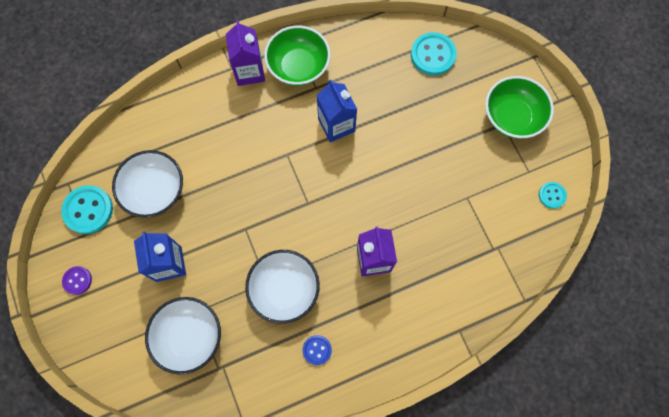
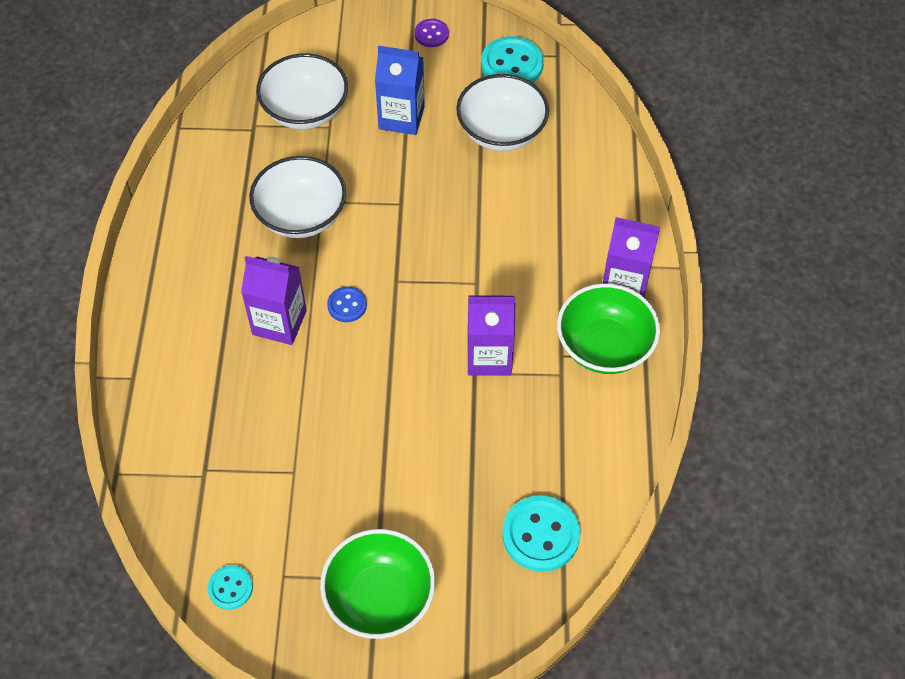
camera: 115 degrees right, 15 degrees down
(317, 350) = (211, 221): blue button -> blue button (347, 305)
(336, 125) = (489, 356): blue carton -> purple carton

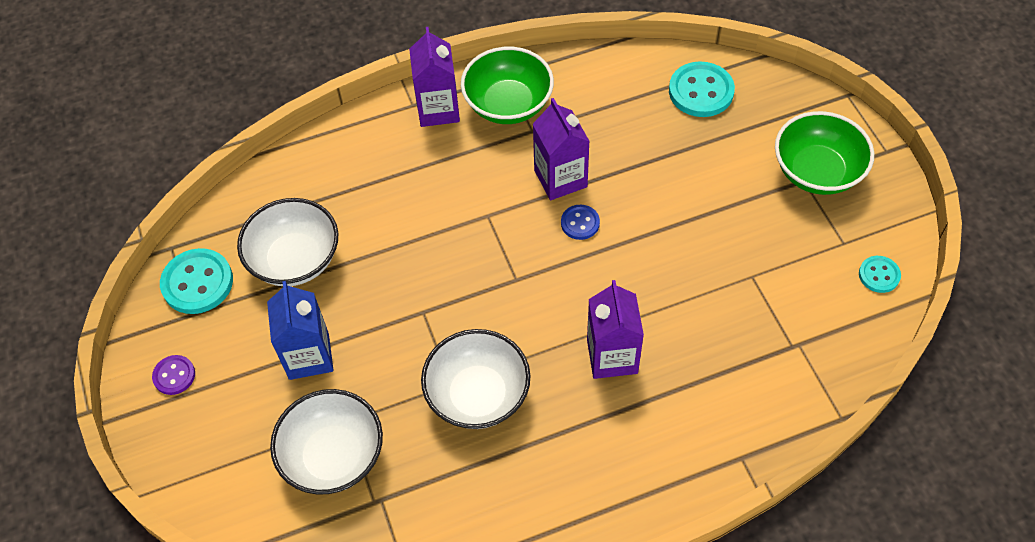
camera: 110 degrees left, 0 degrees up
(347, 305) = (564, 308): blue button -> blue button (580, 223)

